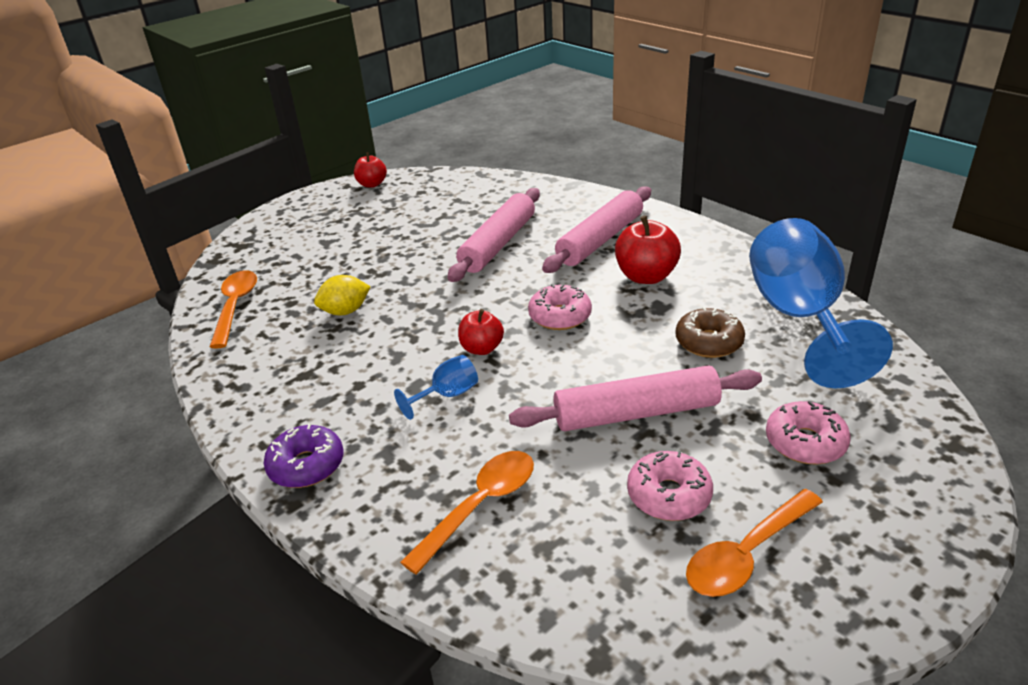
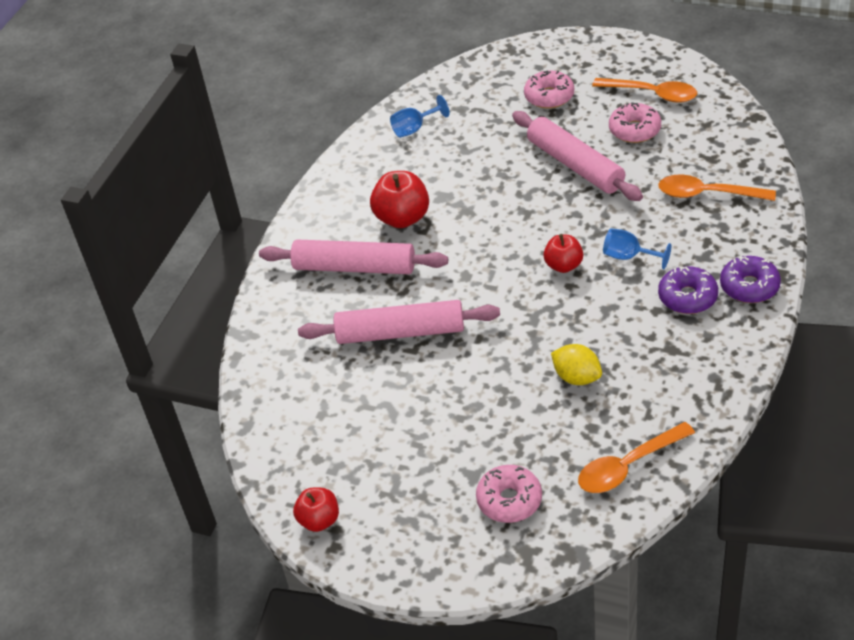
camera: 115 degrees left, 10 degrees up
(348, 412) = (687, 297): none -> purple donut
(560, 316) = (492, 242): pink donut -> pink donut (509, 500)
(709, 342) = (473, 159): brown donut -> none
(799, 318) = (414, 128): blue goblet -> blue goblet, size x0.41

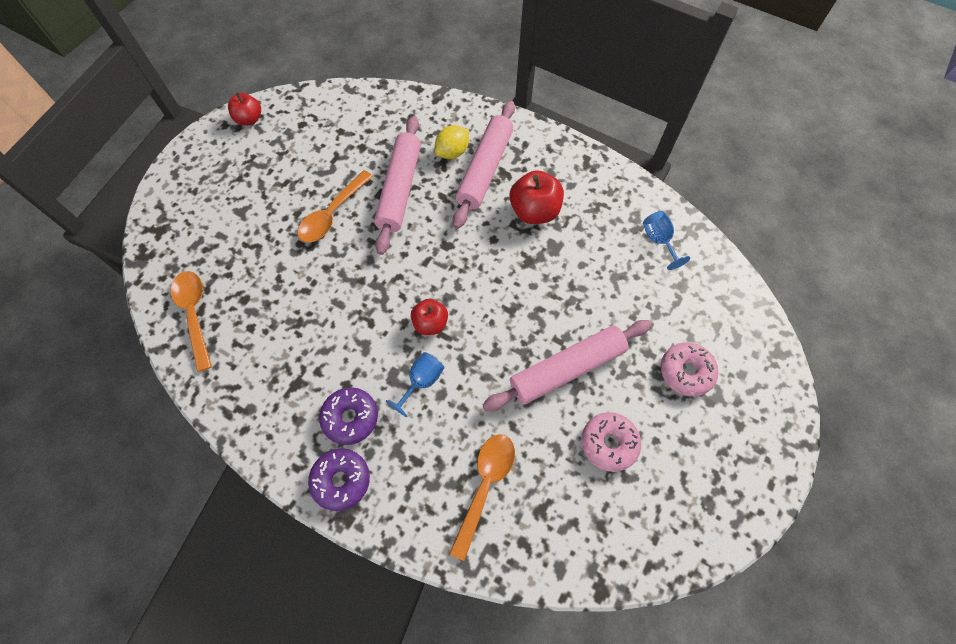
camera: 95 degrees right, 20 degrees up
(509, 500) = (206, 229): pink donut -> none
(577, 377) = (298, 301): yellow lemon -> yellow lemon (452, 152)
(652, 94) = (669, 482): orange spoon -> orange spoon (332, 214)

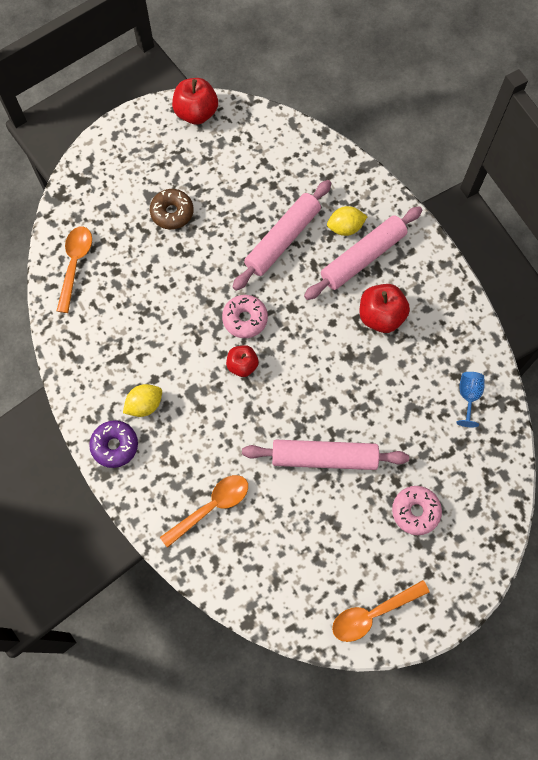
camera: 30 degrees right, 5 degrees up
(249, 119) = (196, 113): red apple -> red apple, size x1.57
(274, 216) = (172, 213): none -> brown donut
(332, 214) = (217, 234): orange spoon -> orange spoon (372, 614)
(350, 418) = (145, 405): purple donut -> yellow lemon
(421, 382) = (210, 406): blue goblet -> none
(609, 443) = (319, 529): pink donut -> pink donut (245, 319)

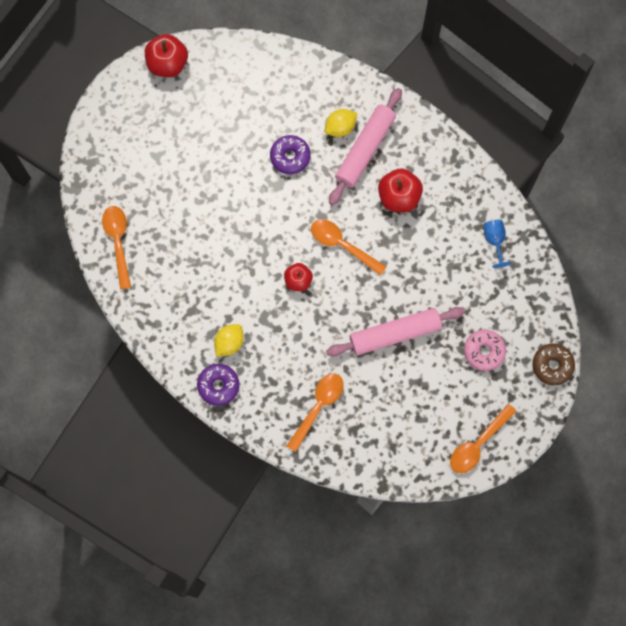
camera: 20 degrees left, 5 degrees up
(172, 213) = (184, 165): brown donut -> brown donut (552, 365)
(245, 319) = (285, 239): pink donut -> none
(282, 239) = (290, 157): pink rolling pin -> purple donut
(302, 345) = (342, 245): none -> orange spoon

